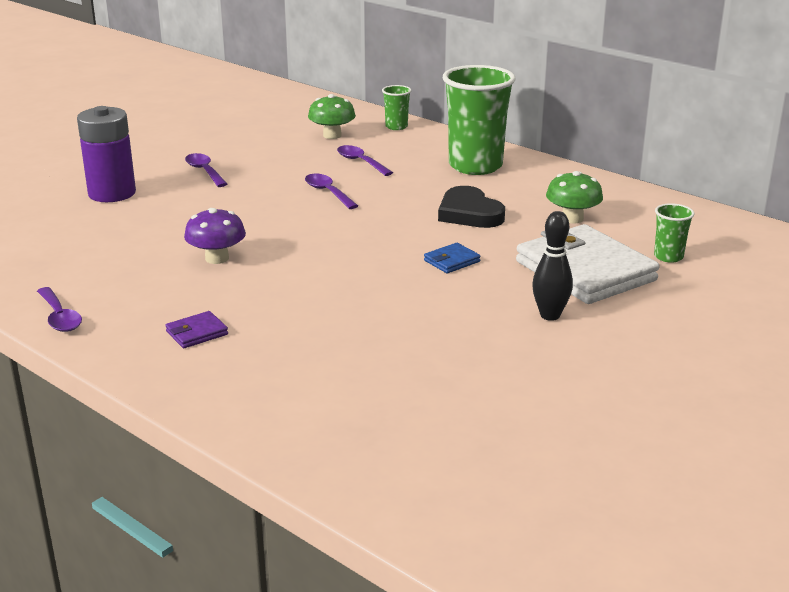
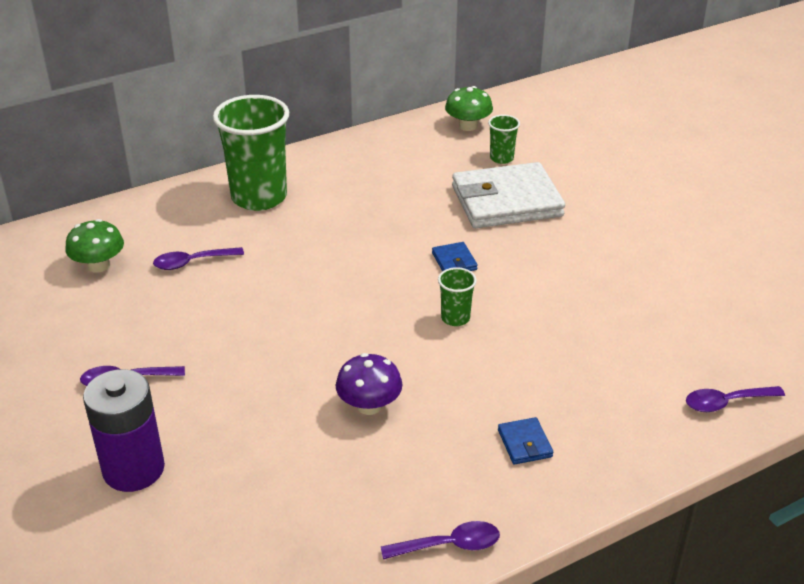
camera: 70 degrees left, 10 degrees up
(197, 333) = (525, 443): purple wallet -> blue wallet
(328, 192) = (255, 300): purple spoon -> purple spoon (726, 403)
(396, 127) = (114, 218): green cup -> green cup (455, 318)
(469, 213) = (363, 228): black heart -> none
(550, 315) = (572, 238): black bowling pin -> none
(572, 218) = (408, 179): green mushroom -> green mushroom (468, 126)

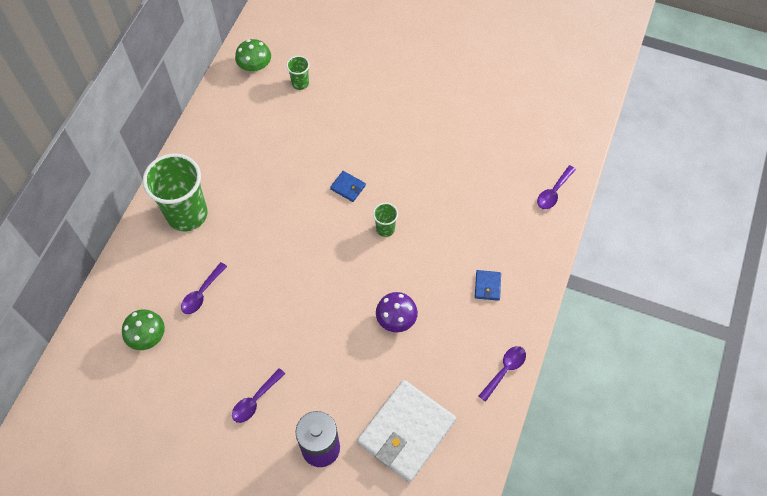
camera: 40 degrees left, 25 degrees up
(506, 201) = (334, 119): white wallet -> white wallet (406, 432)
(525, 443) = (487, 286): blue wallet -> blue wallet turned 60 degrees clockwise

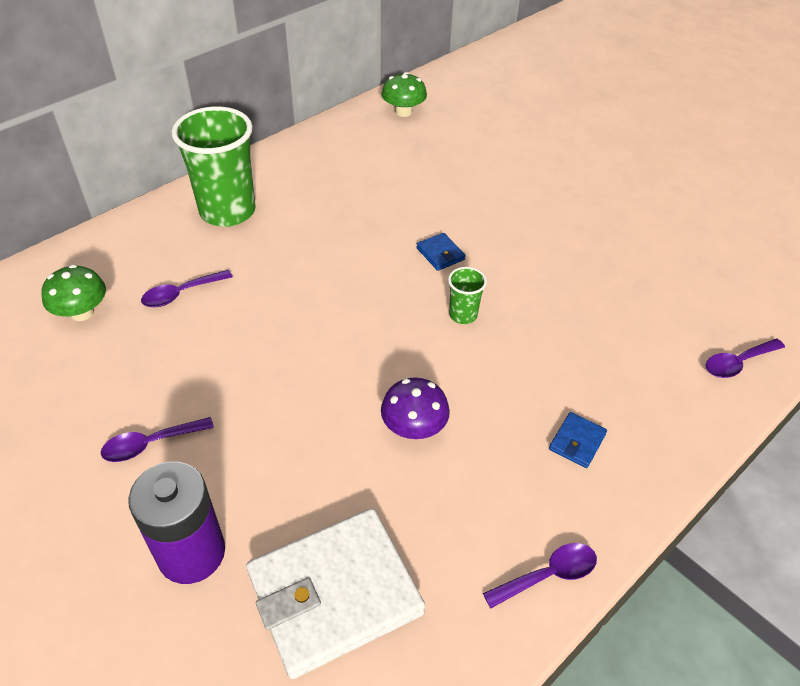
camera: 25 degrees right, 15 degrees down
(300, 83) = (445, 141): green cup -> none

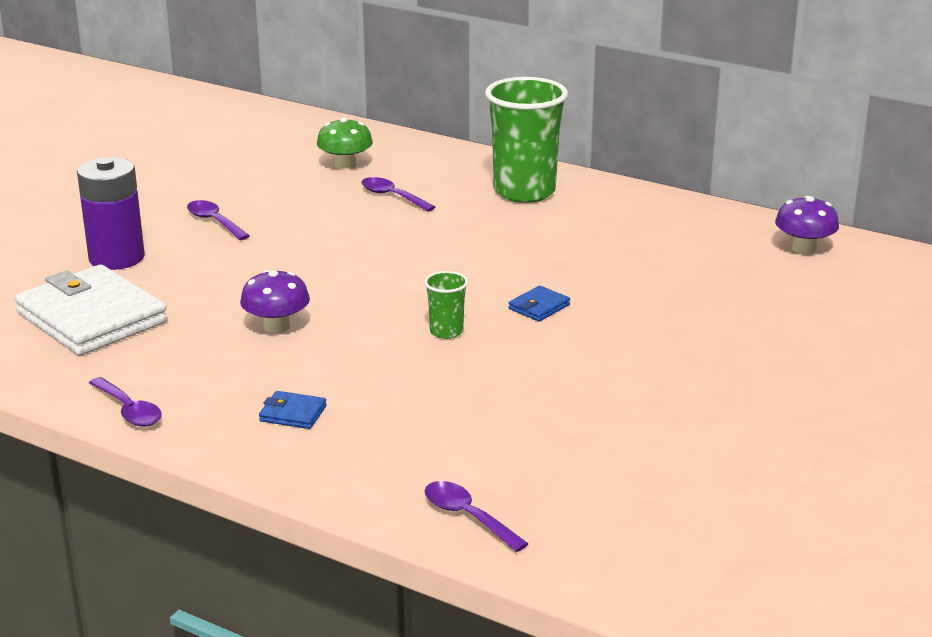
camera: 75 degrees right, 20 degrees down
(403, 112) = (804, 248): green mushroom -> purple mushroom

